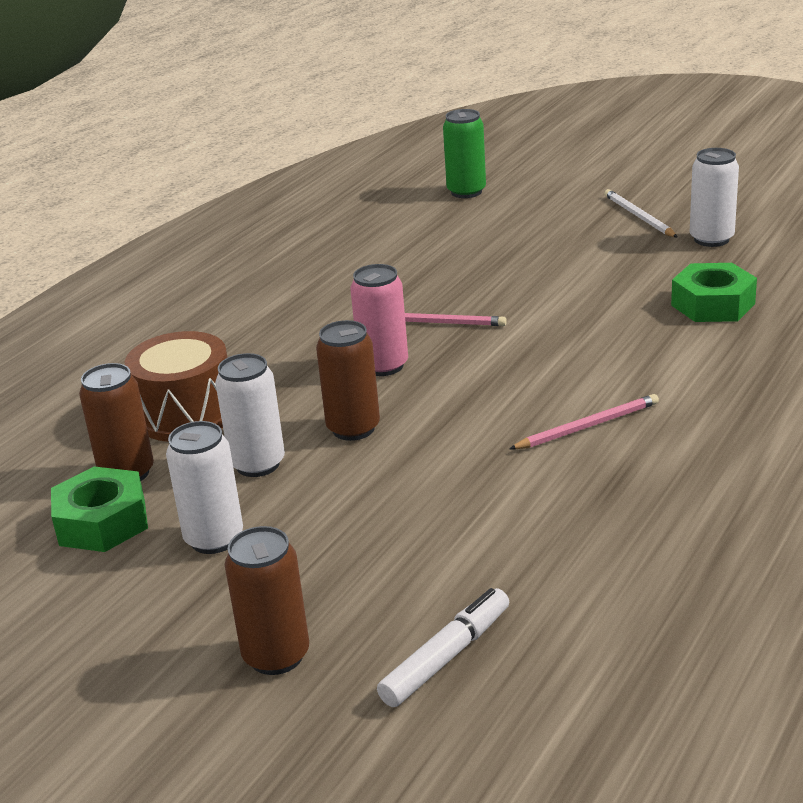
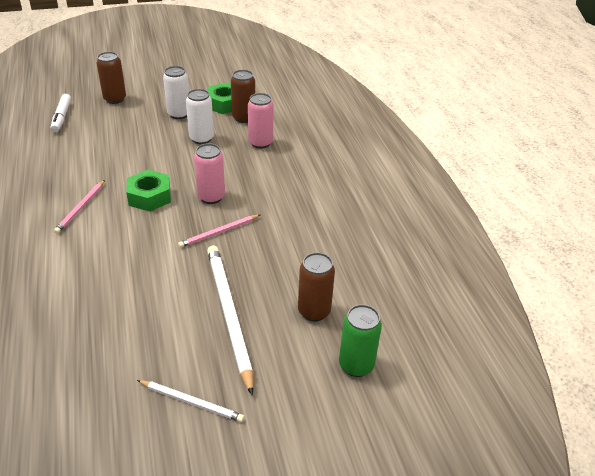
camera: 130 degrees right, 10 degrees up
(186, 414) = (260, 143): brown drum -> pink can
(353, 428) = (184, 165): brown can -> brown can (314, 311)
(530, 253) = (229, 314): none -> white pencil
(711, 239) = (112, 399): white can -> none
(713, 304) = (68, 321): green nut -> green nut (149, 196)

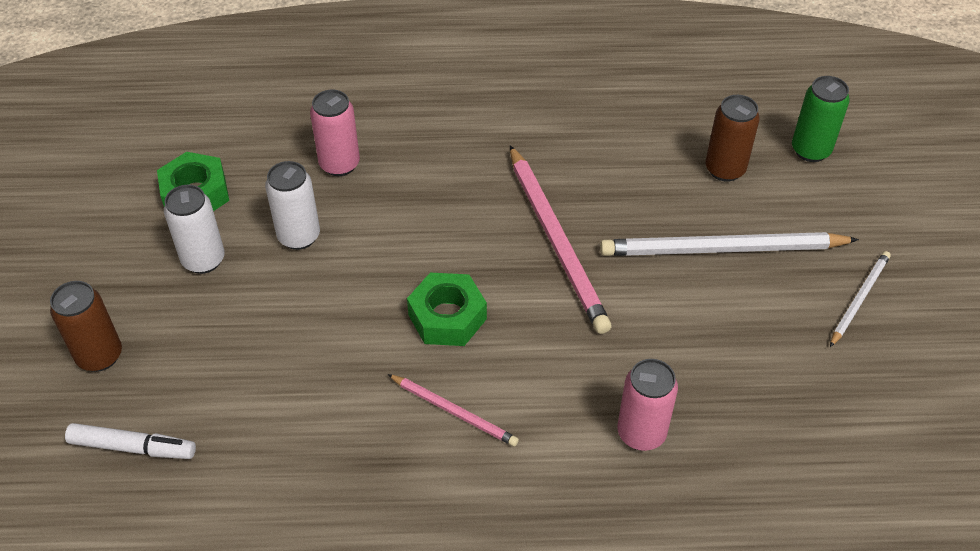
camera: 75 degrees left, 10 degrees up
(211, 197) = (469, 241): pink can -> pink can (641, 433)
(219, 232) = (556, 241): pink pencil -> pink pencil, size x1.88
(243, 118) = (254, 174): brown can -> none

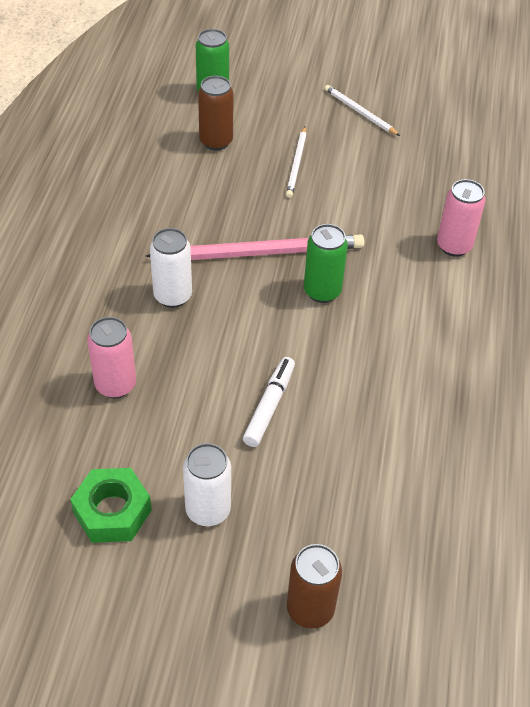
camera: 80 degrees left, 0 degrees up
(133, 447) = (422, 582): white marker -> white marker (269, 406)
(299, 236) = (200, 428): white can -> white can (172, 296)
(447, 317) = (324, 335): green nut -> none
(454, 412) = (419, 347): pink pencil -> none
(514, 306) = (322, 291): none -> green can
(722, 249) = (296, 164): white pencil -> white pencil, size x0.53

